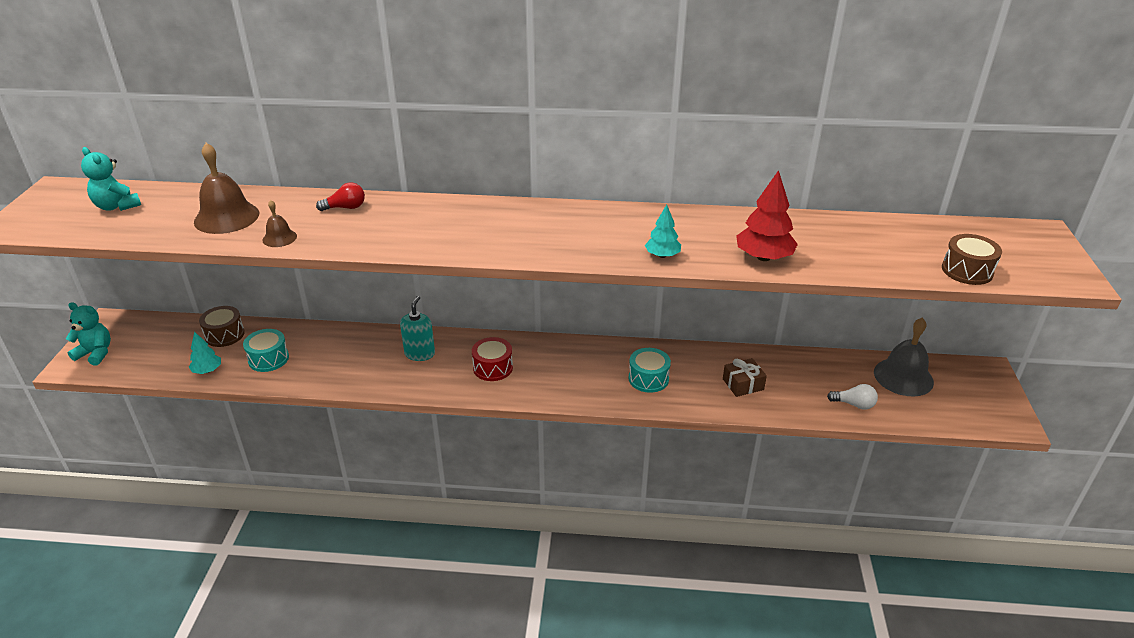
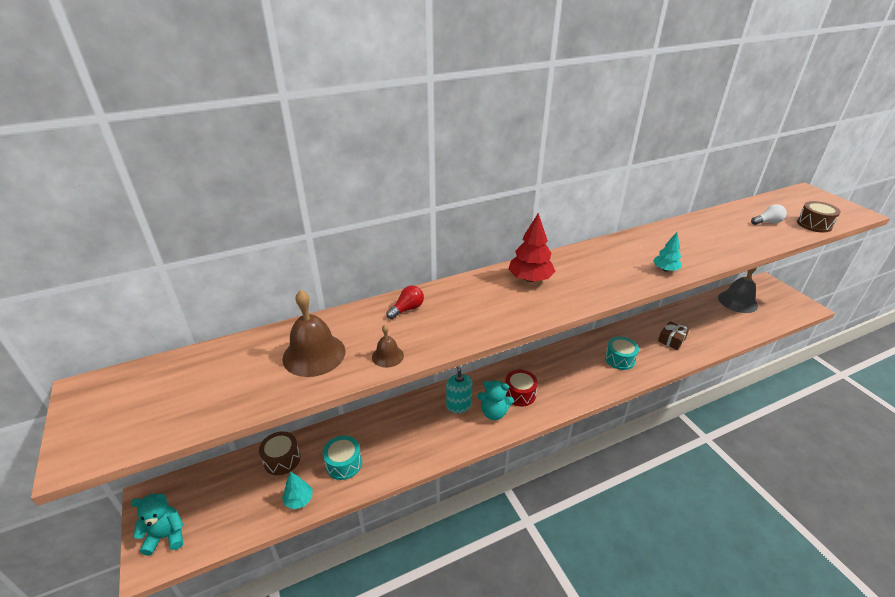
camera: 30 degrees left, 0 degrees up
(117, 206) = (185, 384): turquoise teddy bear -> turquoise teddy bear (494, 413)
(763, 257) = (717, 251): red tree -> red tree (530, 279)
(854, 404) = (735, 328): white light bulb -> white light bulb (767, 222)

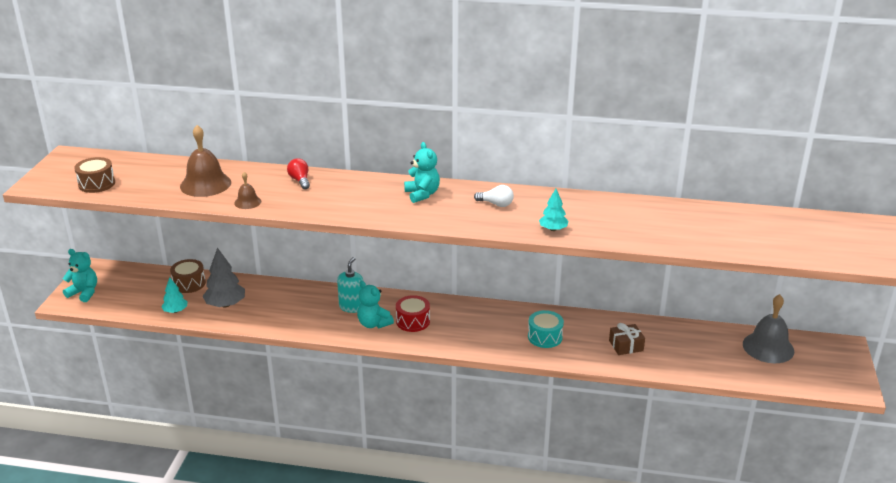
camera: 35 degrees right, 5 degrees down
(344, 464) = (225, 304): turquoise drum -> grey tree
(407, 309) = (300, 180): red light bulb -> red light bulb turned 105 degrees counterclockwise
(530, 279) = (422, 194): red tree -> turquoise teddy bear
(767, 222) = (749, 233): white light bulb -> white light bulb (496, 204)
(814, 224) = (802, 252): brown drum -> brown drum (97, 184)

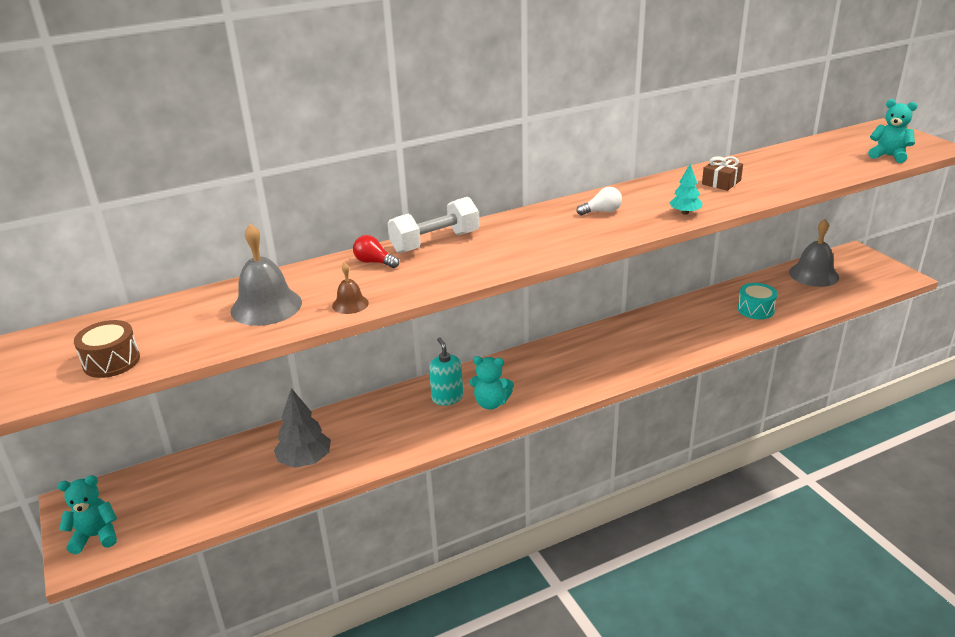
camera: 35 degrees left, 0 degrees up
(175, 311) = (252, 497): turquoise tree -> none
(189, 283) = (229, 459): brown drum -> none
(205, 184) = (266, 306): brown bell -> grey bell
(354, 182) = (435, 242): none -> white dumbbell
(413, 321) = (524, 383): red drum -> none
(422, 194) = (521, 228): turquoise teddy bear -> turquoise teddy bear (889, 156)
(545, 337) = (653, 342): turquoise drum -> turquoise drum (755, 309)
(626, 345) = (722, 319): brown gift -> brown gift (721, 182)

